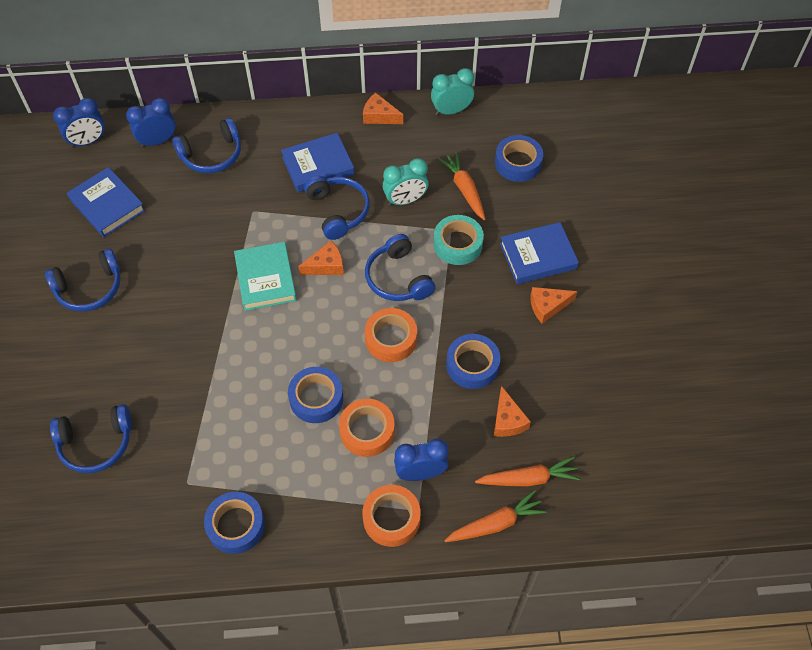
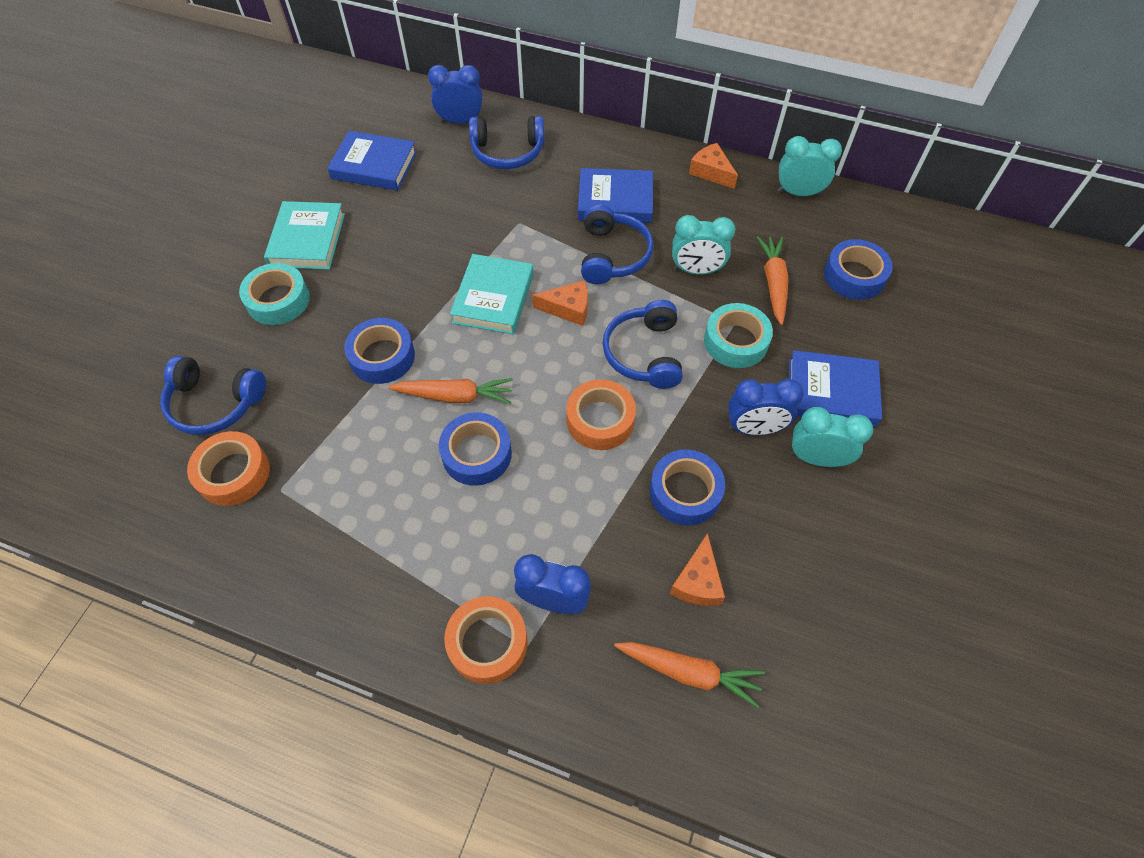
camera: 25 degrees right, 0 degrees up
(88, 141) = (392, 100): blue clock -> blue clock (754, 428)
(89, 288) = (307, 240): blue headphones -> turquoise book
(96, 345) = (278, 300): none -> turquoise tape
(107, 205) = (374, 165): blue book -> blue book turned 60 degrees counterclockwise
(236, 525) = (303, 565): blue tape -> blue tape (382, 356)
(367, 431) = (515, 518): orange tape -> orange tape (233, 473)
(495, 523) = (616, 713): orange carrot -> orange carrot (454, 396)
(547, 306) = (816, 458): orange cheese -> turquoise clock

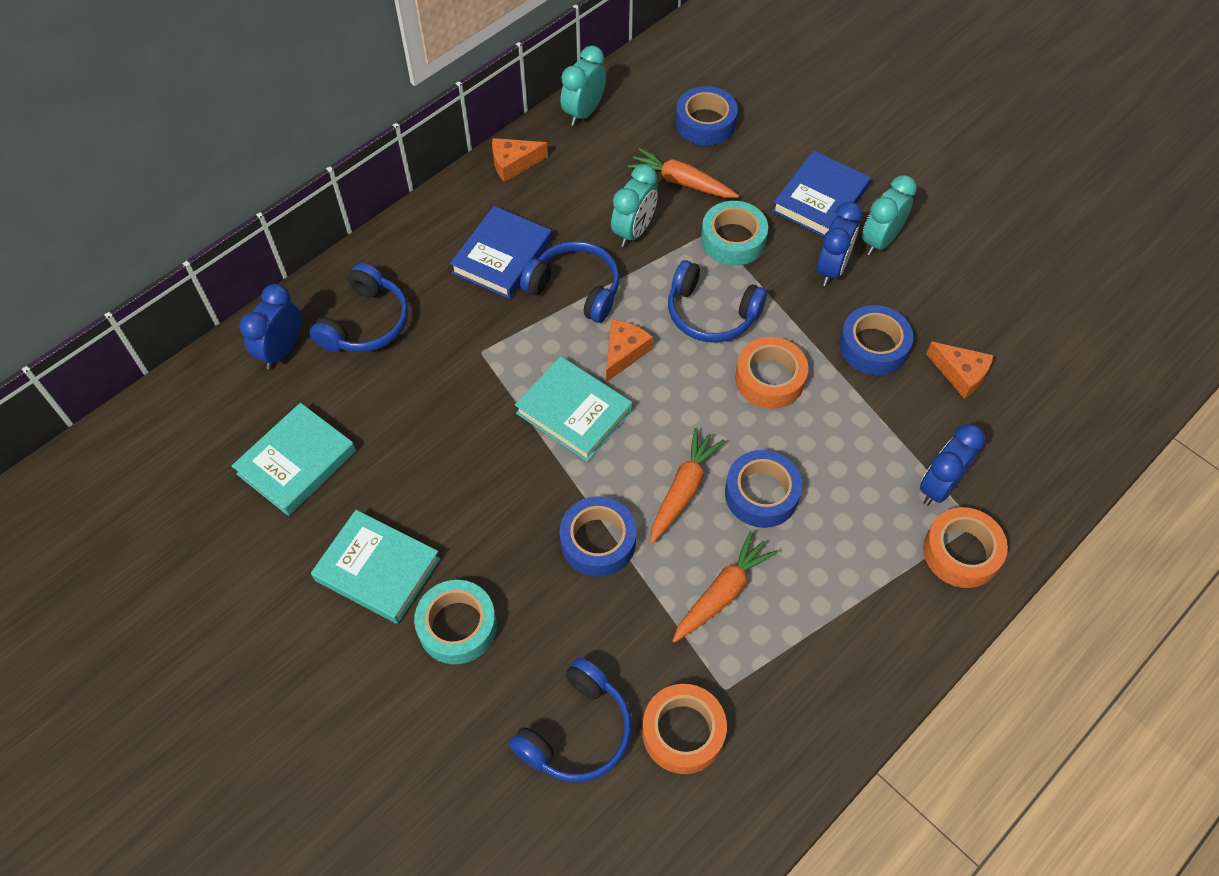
camera: 65 degrees left, 0 degrees up
(374, 165) = (296, 462): blue book -> turquoise book
(689, 672) = (1036, 414): orange carrot -> orange carrot (722, 593)

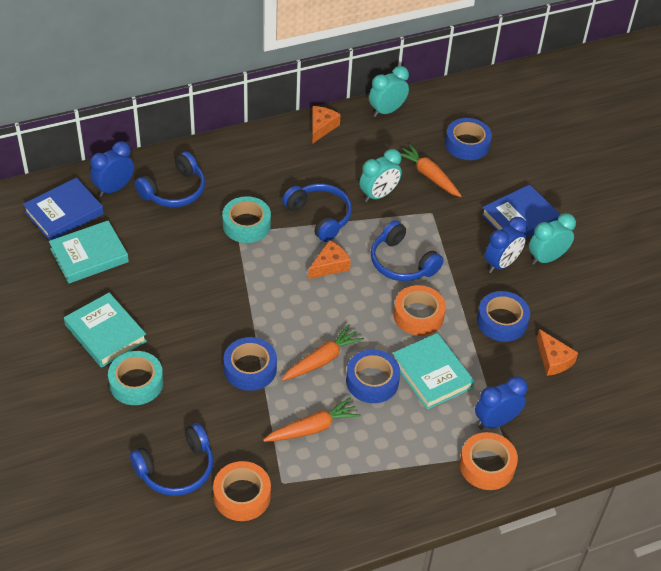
camera: 20 degrees right, 10 degrees down
(502, 256) = (282, 181): blue book -> blue book (64, 213)
(513, 164) = (322, 127): orange cheese -> orange cheese turned 105 degrees clockwise
(574, 412) = (277, 289): turquoise book -> turquoise book (431, 374)
(733, 240) = (443, 223): turquoise tape -> turquoise tape (246, 225)

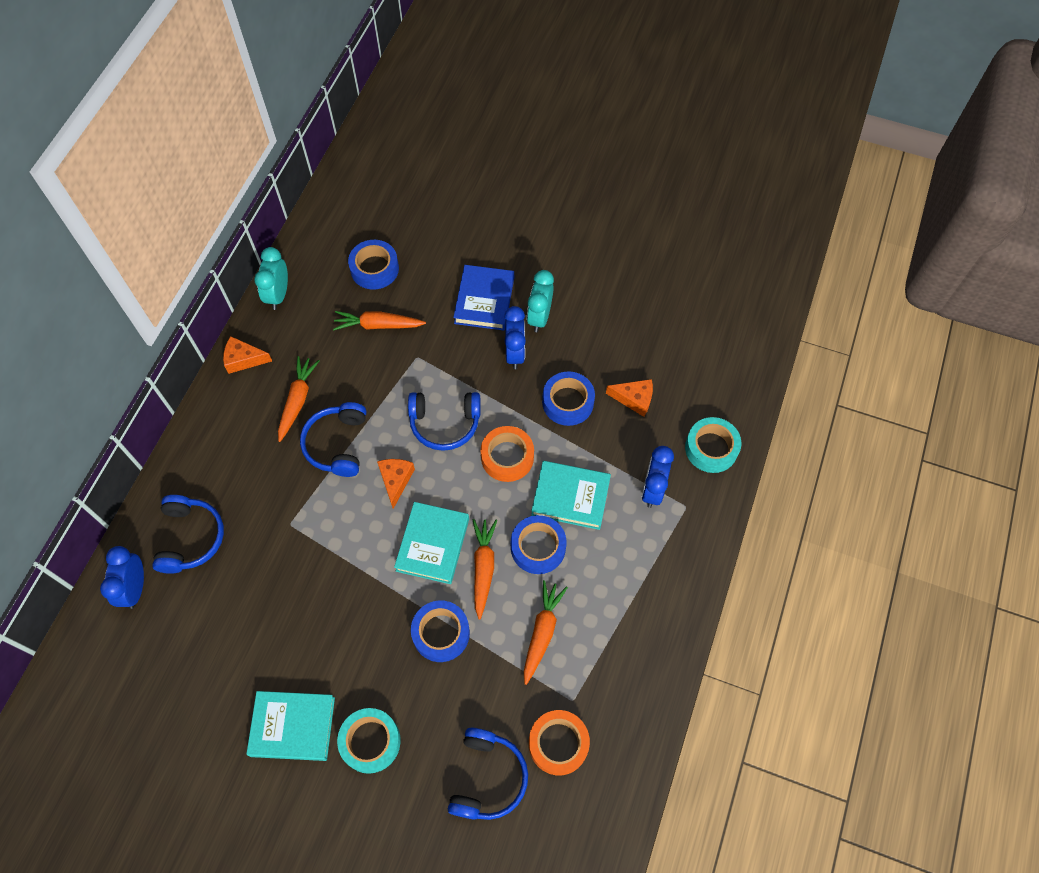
camera: 45 degrees left, 15 degrees up
(64, 213) = (118, 656): blue book -> none
(89, 255) = (191, 672): turquoise book -> turquoise book (432, 544)
(246, 225) = (288, 510): turquoise tape -> turquoise tape (711, 448)
(319, 216) = (337, 444): blue headphones -> blue headphones turned 90 degrees counterclockwise
(322, 127) = (243, 359): orange cheese -> orange cheese turned 60 degrees counterclockwise
(325, 174) = (297, 401): none -> orange carrot
(378, 195) = (360, 380): turquoise clock -> none
(487, 465) = (685, 531): orange tape -> none

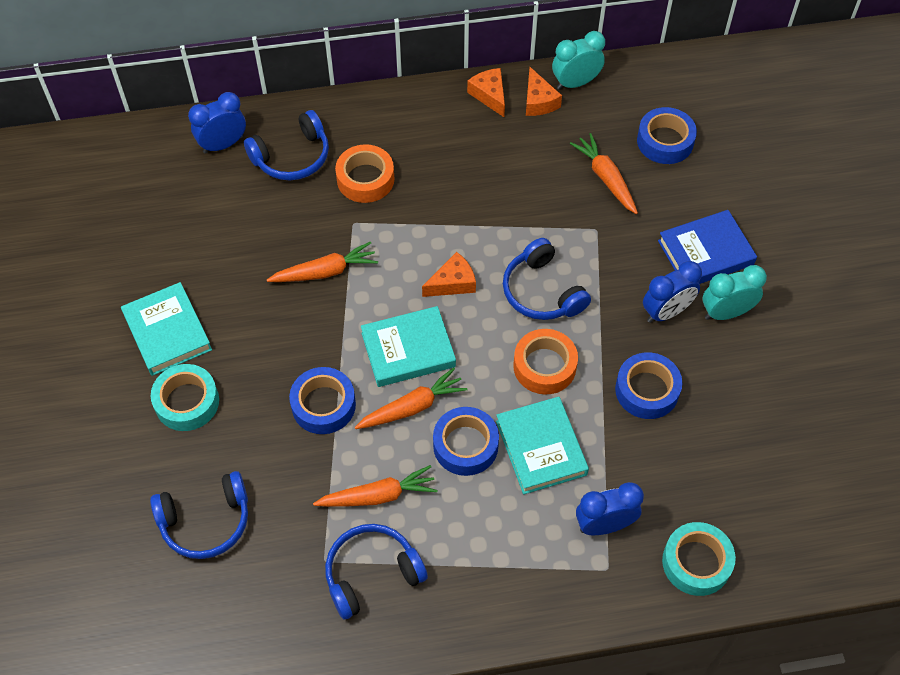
camera: 60 degrees right, 5 degrees down
(297, 401) = (478, 159): orange carrot -> orange carrot (325, 271)
(337, 444) = (457, 215): blue headphones -> blue headphones (372, 574)
(558, 744) = (273, 569): orange tape -> orange tape (365, 179)
(634, 399) = (698, 453): orange cheese -> orange cheese (538, 101)

